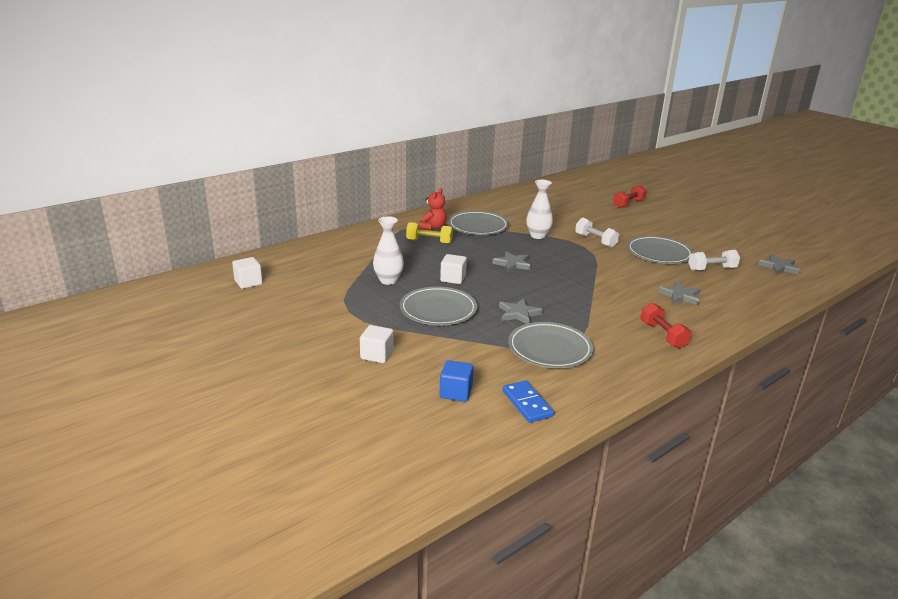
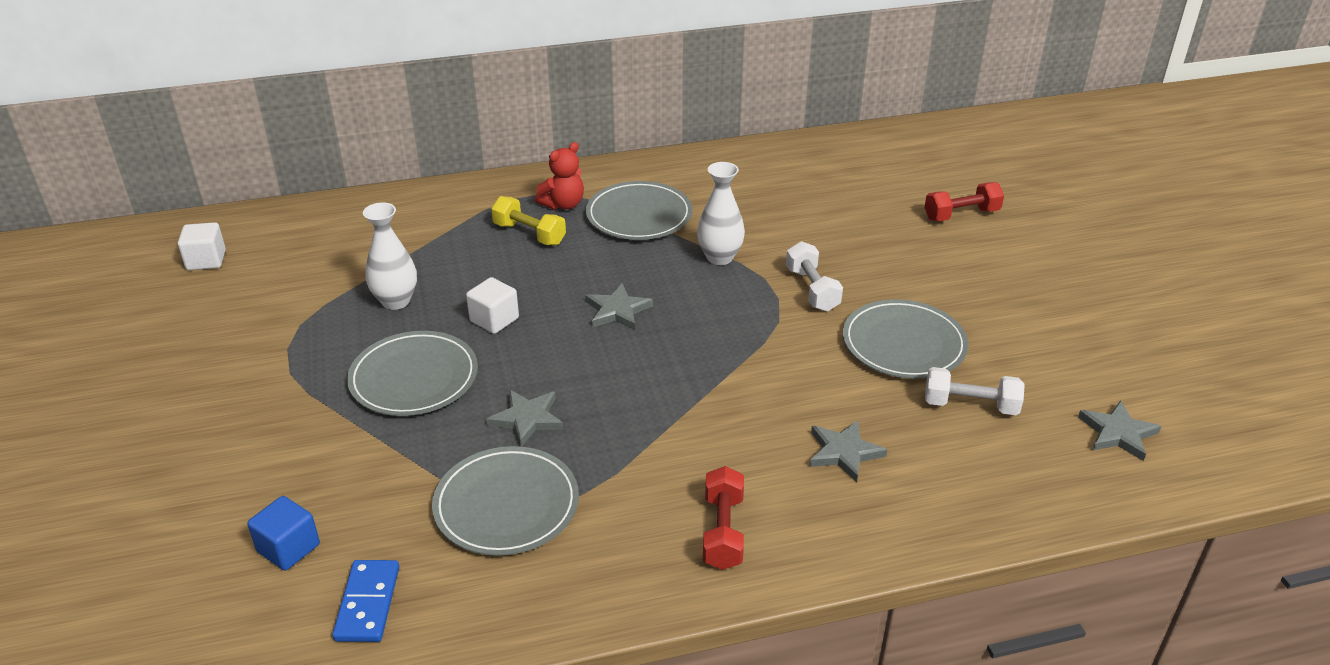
camera: 25 degrees right, 10 degrees up
(377, 355) = (249, 443): white cube -> none

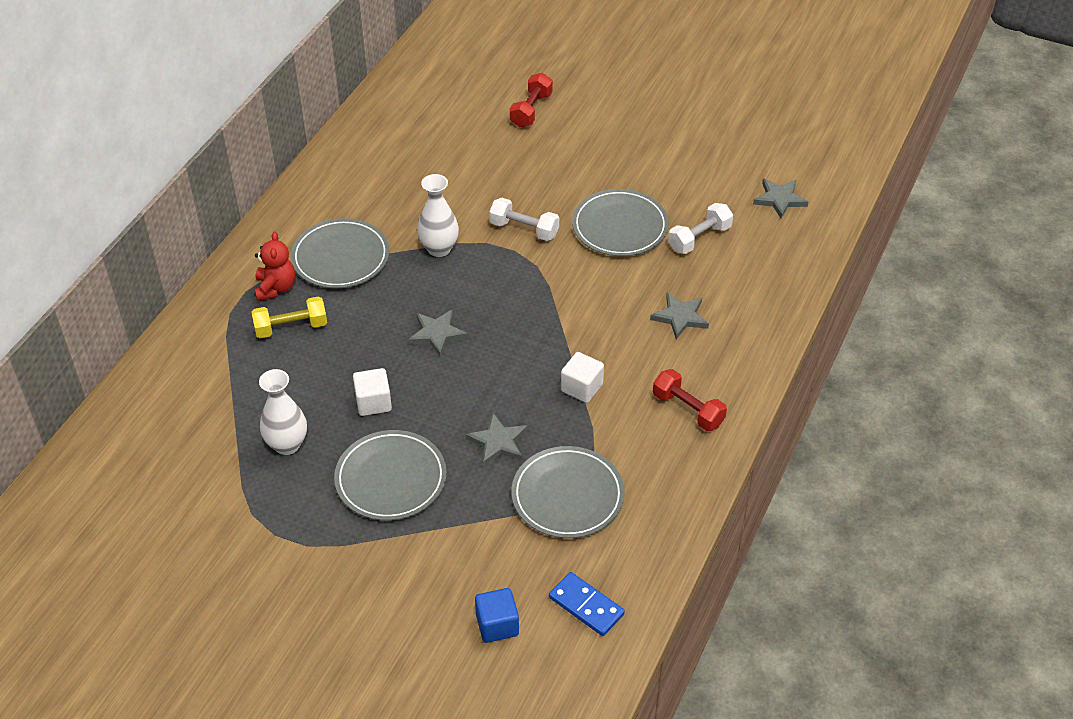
camera: 50 degrees left, 10 degrees up
(206, 260) = (89, 535): white cube -> white cube (581, 388)

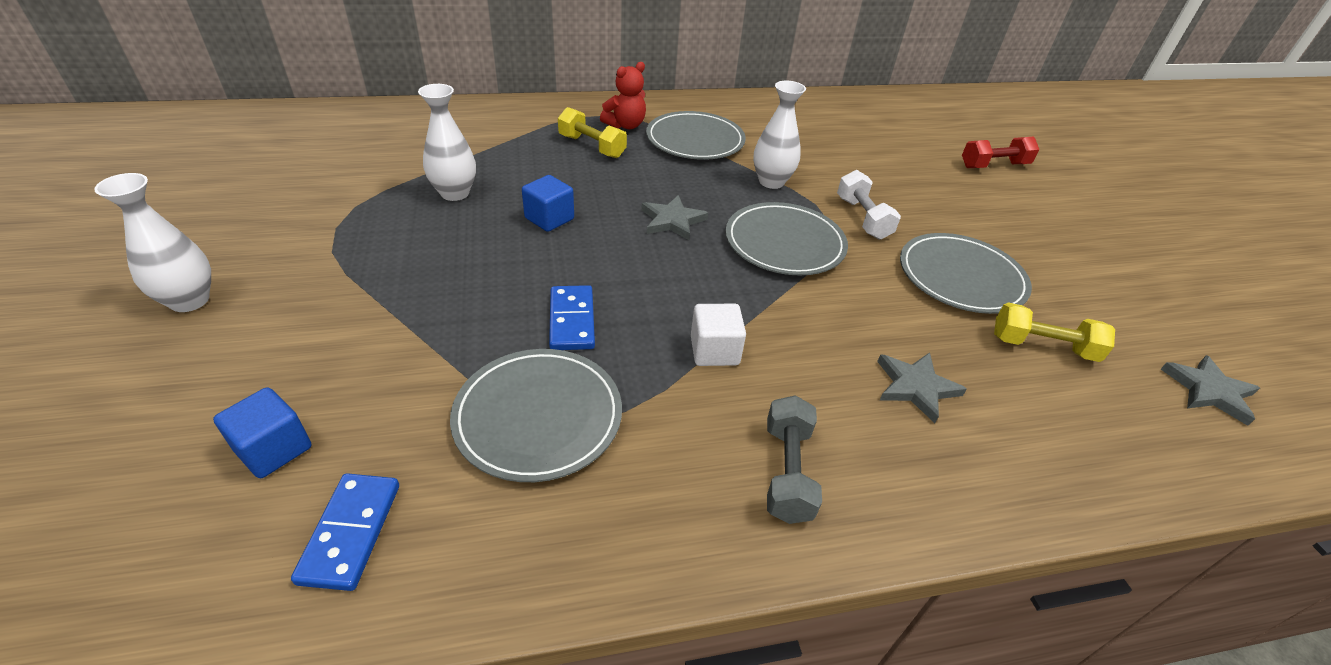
camera: 50 degrees right, 5 degrees down
(304, 641) = (189, 300): none -> white vase
(373, 402) = (549, 219): white cube -> blue cube
(391, 479) = (459, 267): grey plate -> grey plate (784, 243)
(498, 442) = (572, 320): grey star -> blue domino
(688, 410) = (787, 472): red dumbbell -> grey dumbbell
(699, 238) = (1042, 346): white dumbbell -> yellow dumbbell

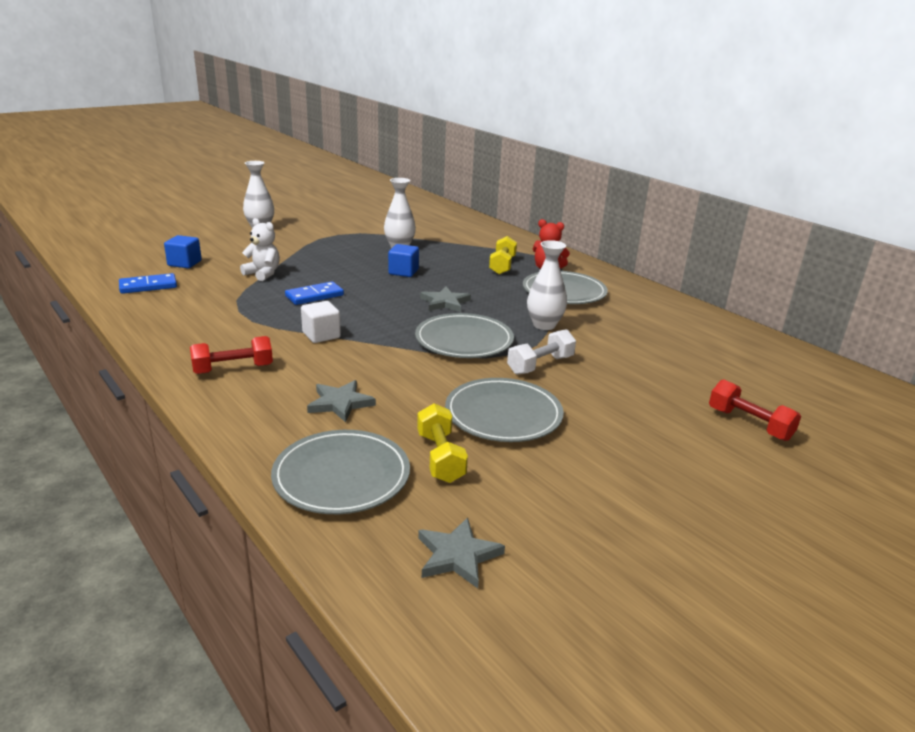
camera: 65 degrees right, 15 degrees down
(433, 353) = (263, 274): none -> white teddy bear
(538, 417) = (235, 303): grey plate -> grey plate (341, 476)
(787, 472) = (233, 369): grey dumbbell -> red dumbbell

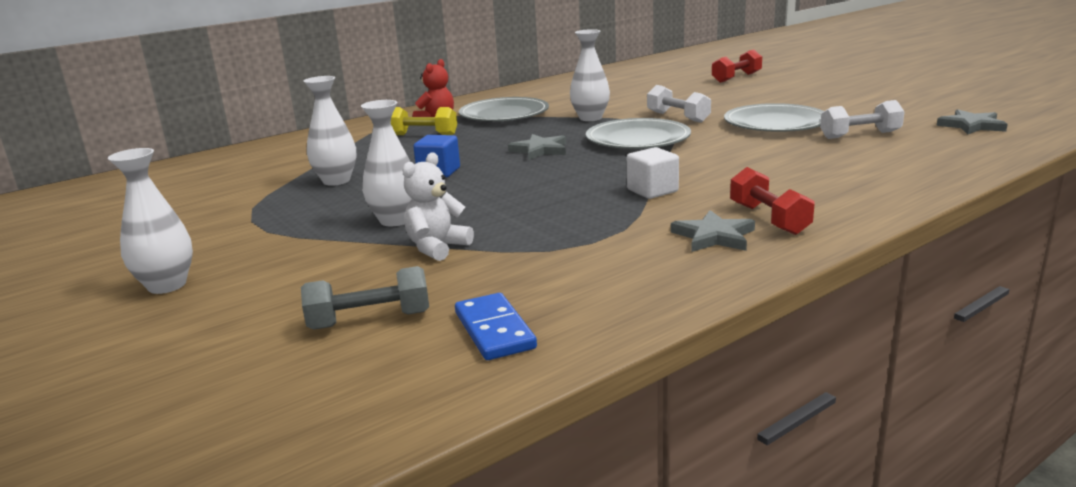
camera: 85 degrees left, 5 degrees down
(184, 263) = (370, 320): blue cube -> grey dumbbell
(314, 296) = (527, 207): blue domino -> none
(315, 263) = (395, 220): none -> white vase
(340, 403) = (804, 168): grey star -> grey star (714, 236)
(341, 476) = (922, 157): grey plate -> none
(440, 457) = (860, 135): yellow dumbbell -> white dumbbell

